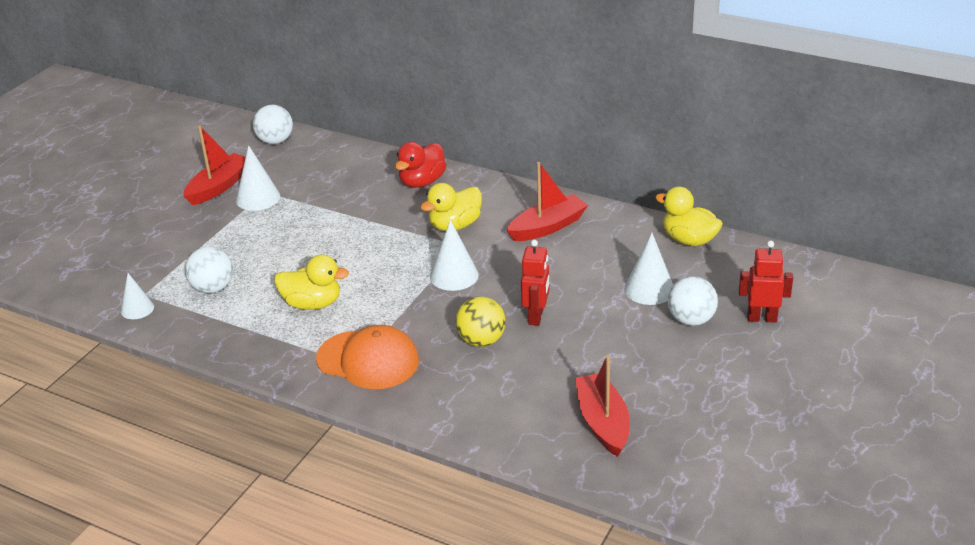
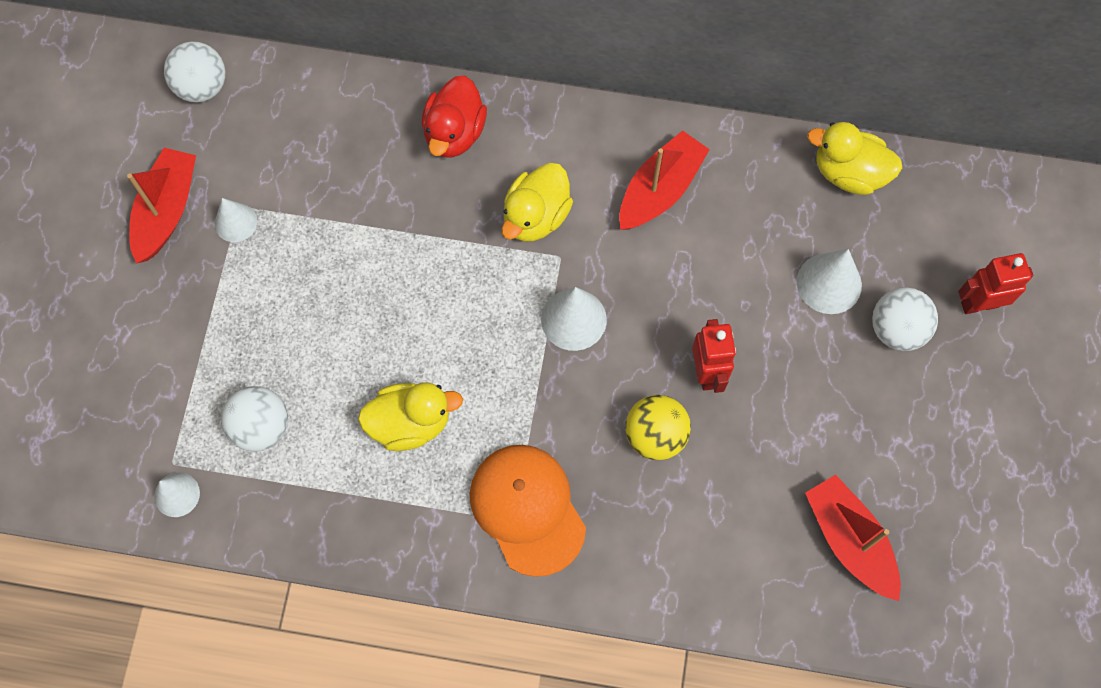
camera: 20 degrees left, 35 degrees up
(258, 198) = (235, 222): white cone -> white cone, size x0.66
(368, 360) = (527, 509): orange cap -> orange cap turned 120 degrees counterclockwise

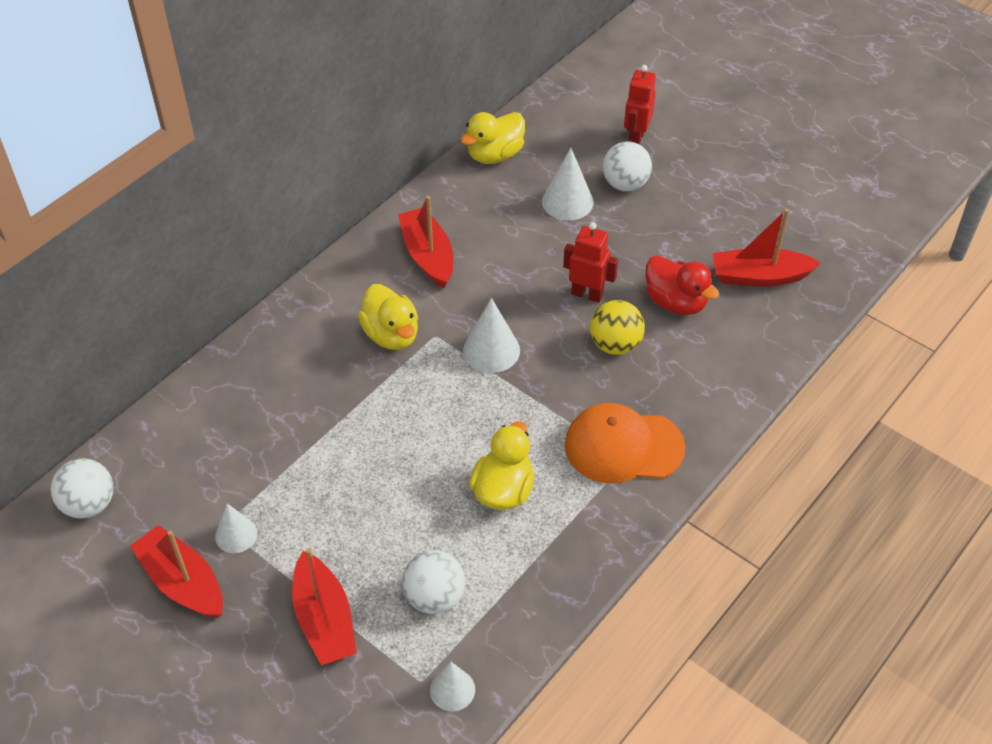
camera: 60 degrees left, 20 degrees down
(190, 347) = (324, 620): none -> red boat
(454, 133) = (281, 352): red duck -> red duck (675, 302)

